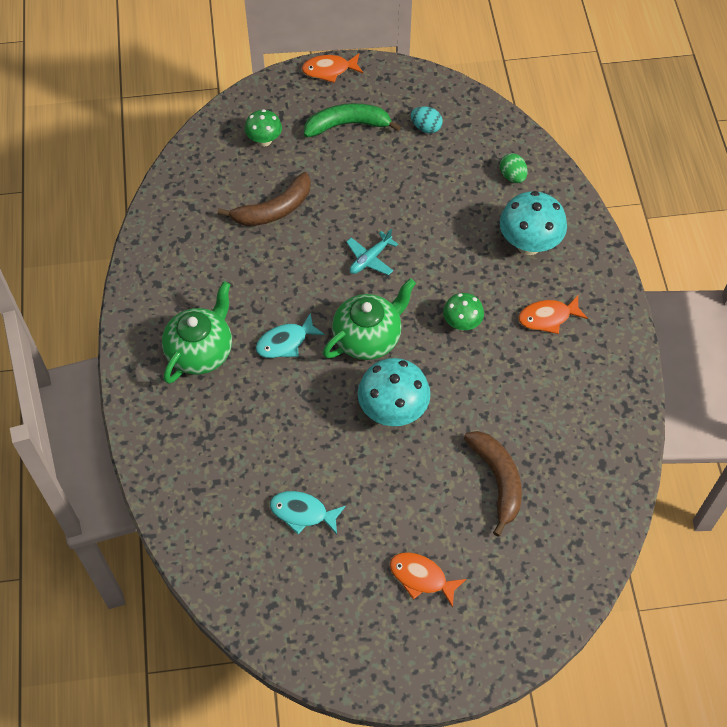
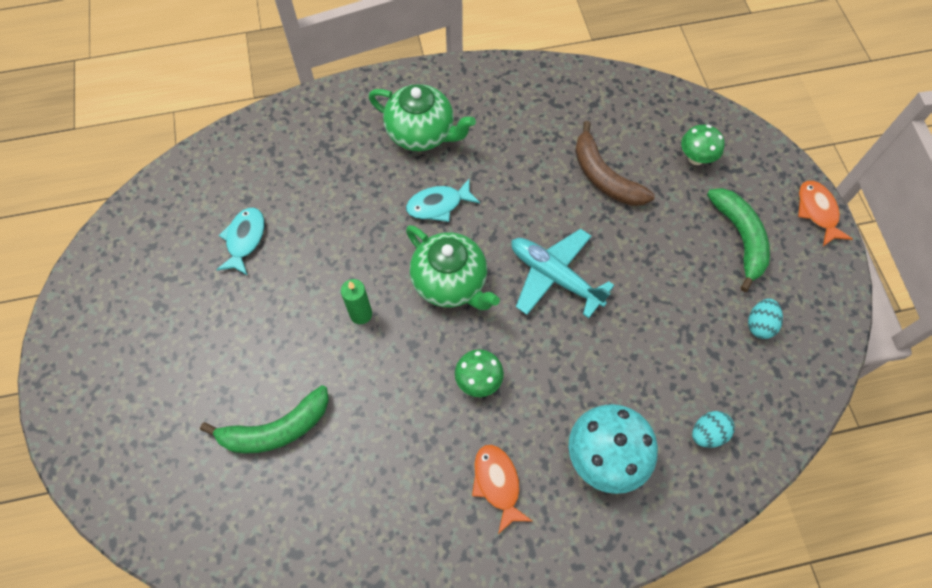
camera: 85 degrees right, 5 degrees up
(285, 342) = (438, 205): turquoise fish -> turquoise fish turned 75 degrees counterclockwise
(370, 259) = (554, 276): turquoise plane -> turquoise plane, size x1.66
(393, 411) = (361, 314): turquoise mushroom -> green candle
(421, 577) = (167, 355): orange fish -> none
(497, 480) = (276, 429): brown banana -> green banana
(512, 176) = (707, 433): green egg -> turquoise egg

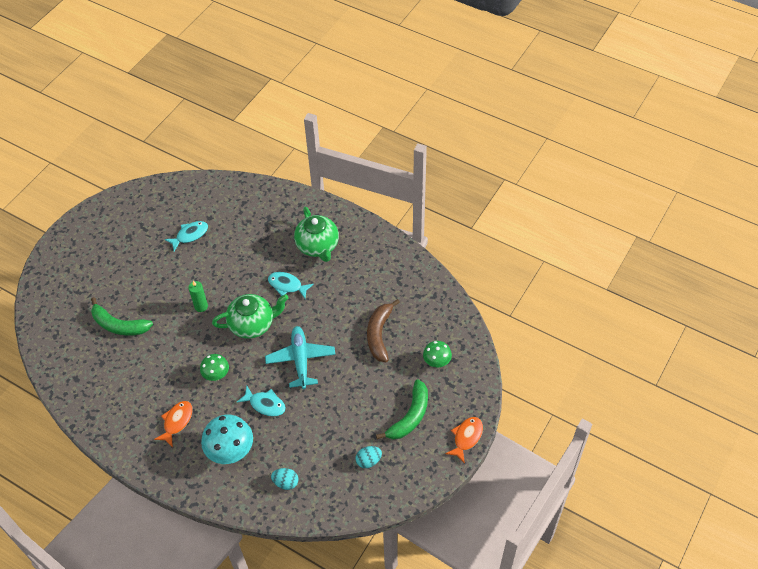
camera: 45 degrees right, 10 degrees down
(450, 283) = (252, 324): green teapot -> green teapot turned 105 degrees counterclockwise
(576, 364) = (265, 404): none -> turquoise fish

